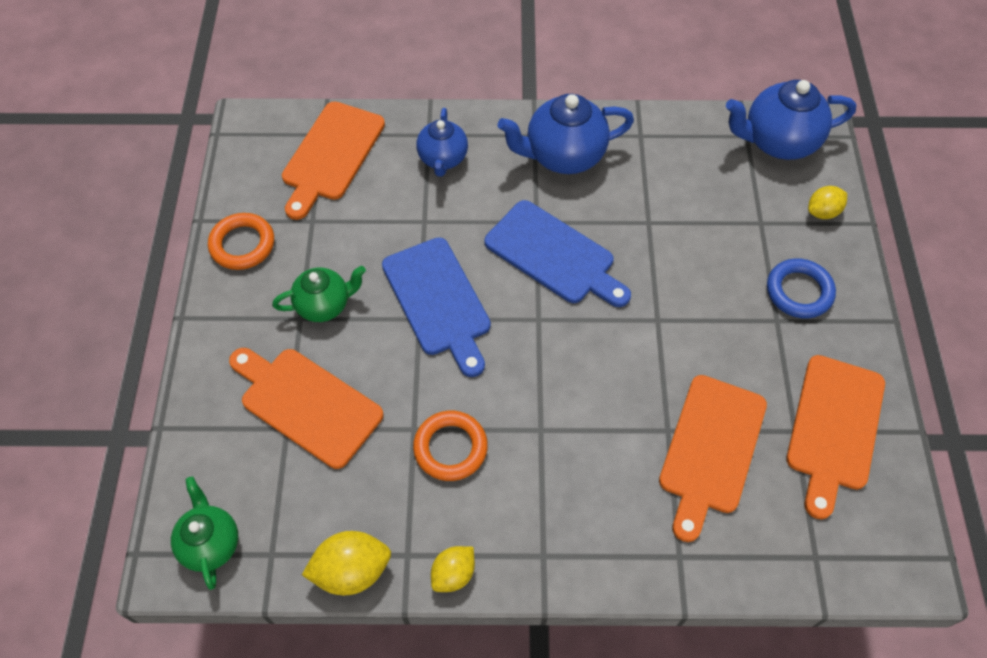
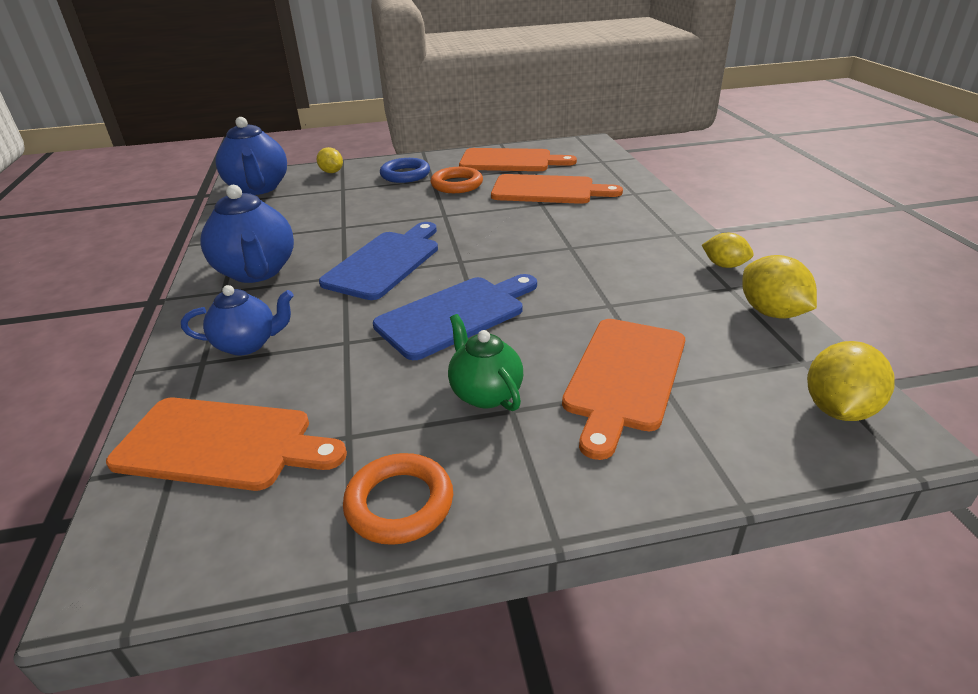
camera: 100 degrees left, 25 degrees down
(211, 543) = (838, 409): green teapot -> yellow lemon
(450, 448) = (615, 283): orange ring -> orange ring (457, 184)

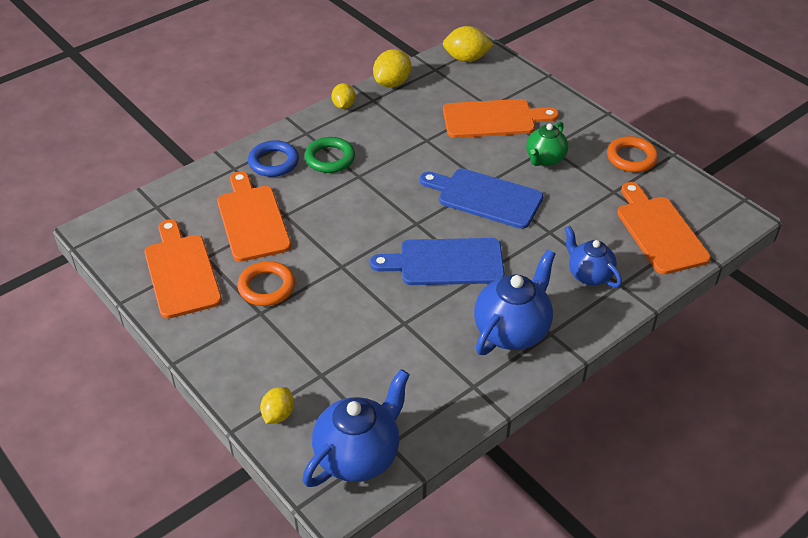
camera: 120 degrees left, 10 degrees up
(405, 175) = (257, 341): blue ring -> blue ring (273, 162)
(615, 238) = (330, 158): none -> green ring

